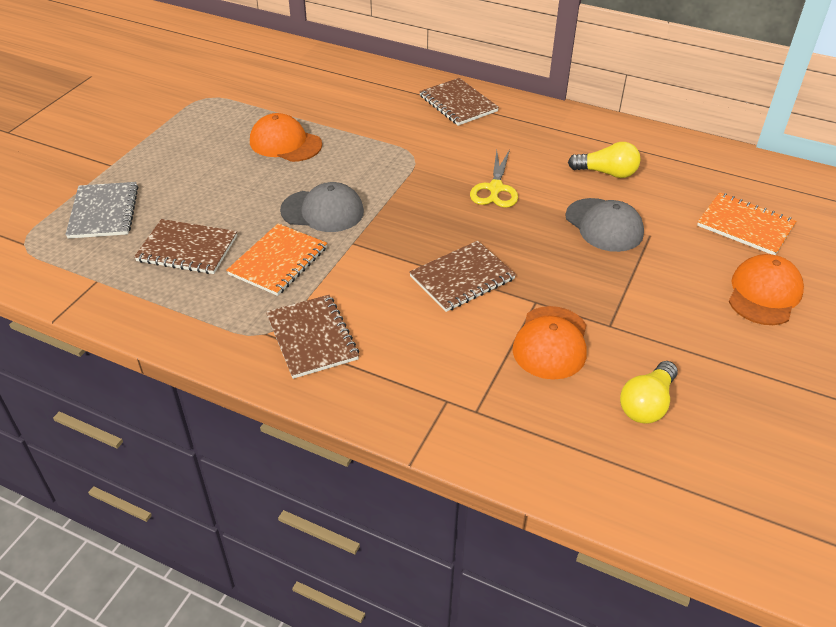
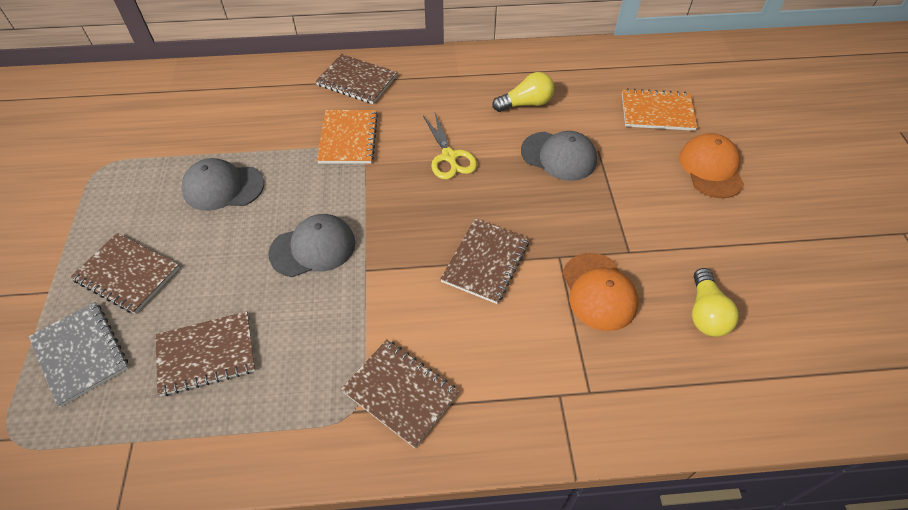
camera: 30 degrees left, 10 degrees up
(171, 175) = (127, 274): none -> brown notebook
(278, 261) = (309, 324): orange notebook -> orange notebook (348, 138)
(285, 143) = (223, 187): orange cap -> grey cap

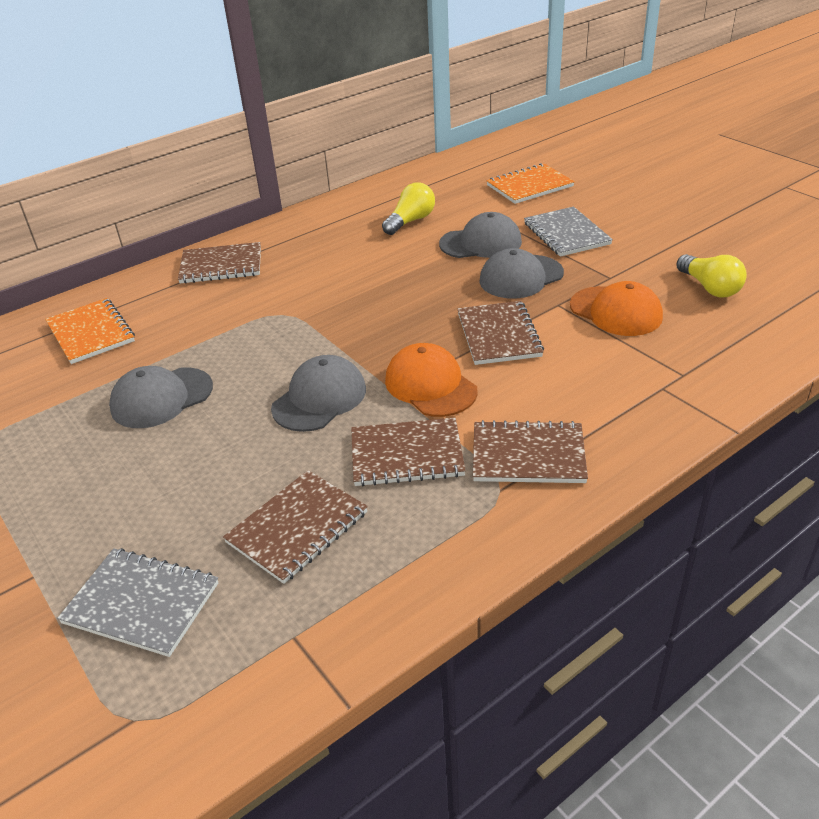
camera: 30 degrees left, 15 degrees down
(127, 274) = (123, 514): brown notebook -> brown notebook (406, 454)
(348, 138) = (262, 308): orange notebook -> orange notebook (91, 333)
(449, 157) = (381, 281): yellow scissors -> none
(557, 210) = (521, 277): none -> grey cap
(638, 183) = (566, 234): none -> grey notebook
(711, 168) = (612, 203): orange cap -> orange cap (430, 385)

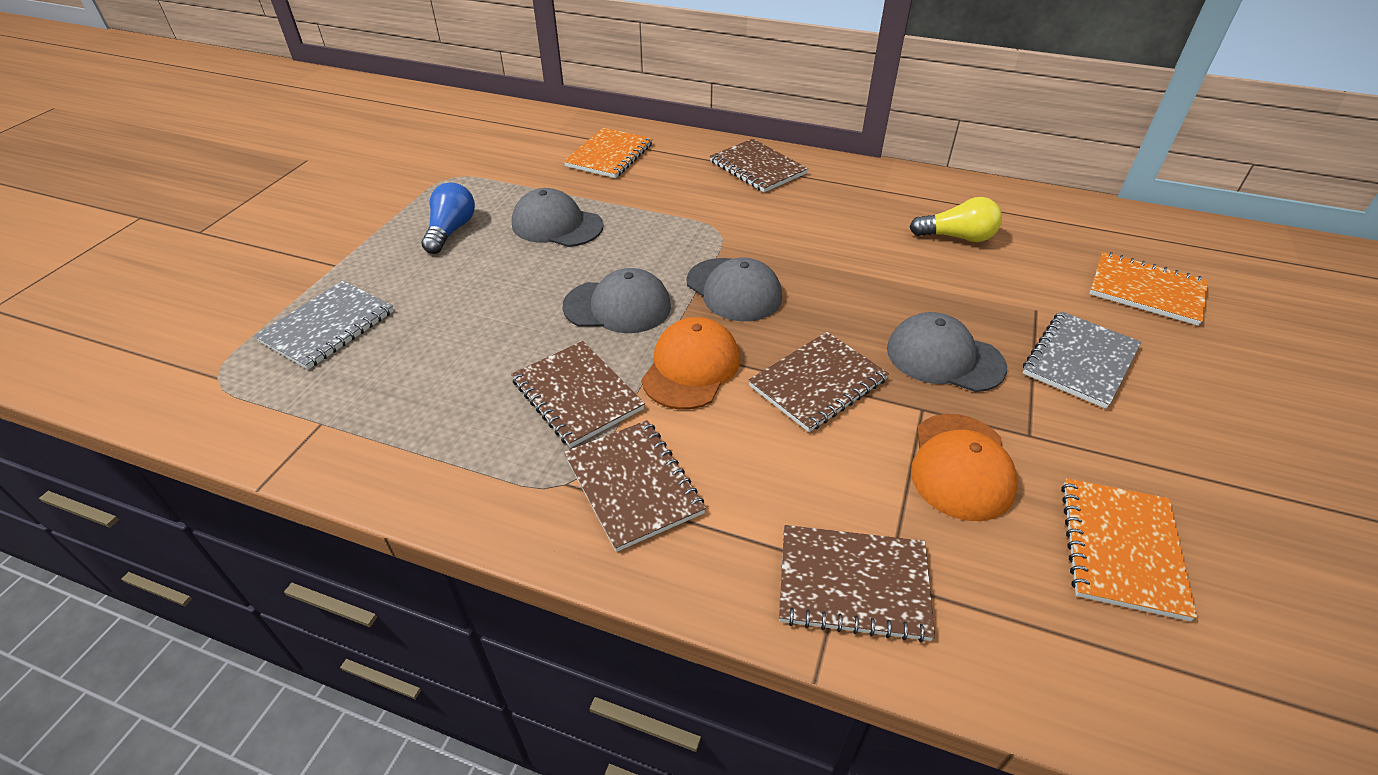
camera: 55 degrees right, 5 degrees up
(81, 470) = (451, 231): none -> blue light bulb
(141, 603) = (328, 326): grey notebook -> grey notebook turned 45 degrees clockwise
(297, 527) = (444, 369): brown notebook -> brown notebook (853, 584)
(481, 243) = (976, 301): grey cap -> grey cap (733, 290)
(709, 288) = (1121, 548): yellow light bulb -> orange notebook

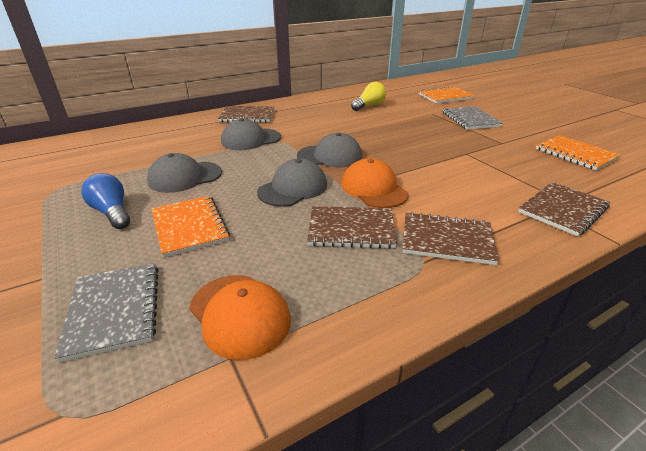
camera: 50 degrees left, 10 degrees down
(609, 155) = (154, 140): orange notebook -> orange notebook (189, 226)
(818, 383) = (424, 165): brown notebook -> none
(944, 358) = (440, 137): grey cap -> grey cap (251, 139)
(961, 466) = (508, 160): orange cap -> orange cap (239, 314)

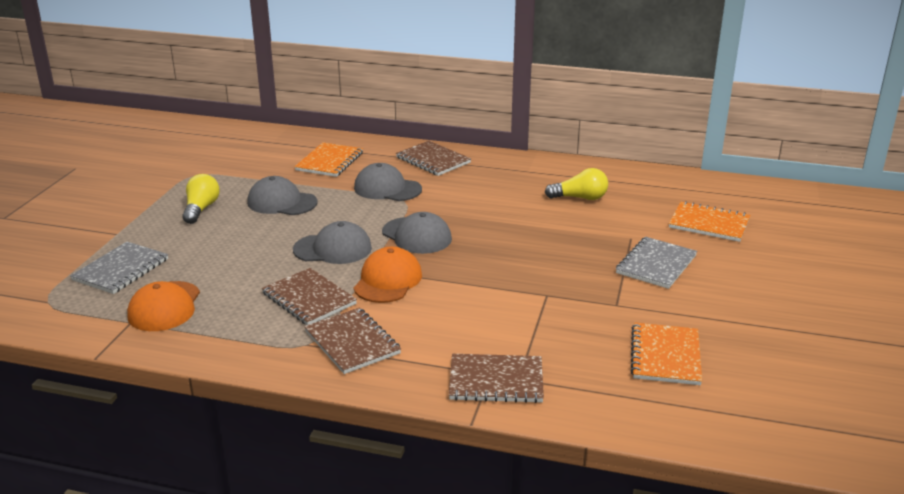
camera: 45 degrees right, 5 degrees down
(112, 212) = (201, 209): blue light bulb -> yellow light bulb
(189, 226) = (224, 242): orange notebook -> orange notebook (329, 161)

